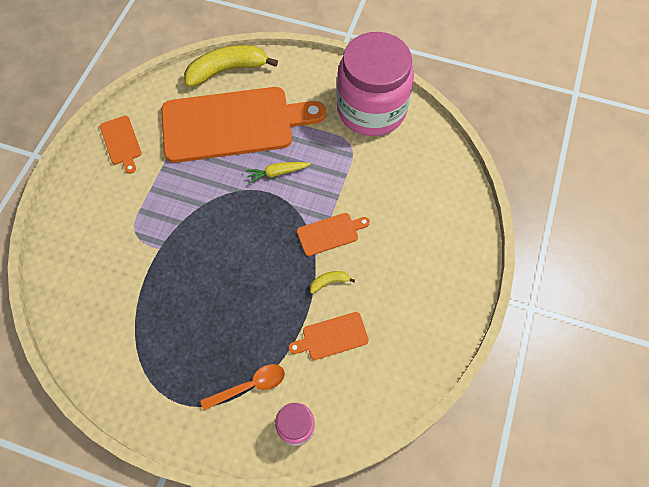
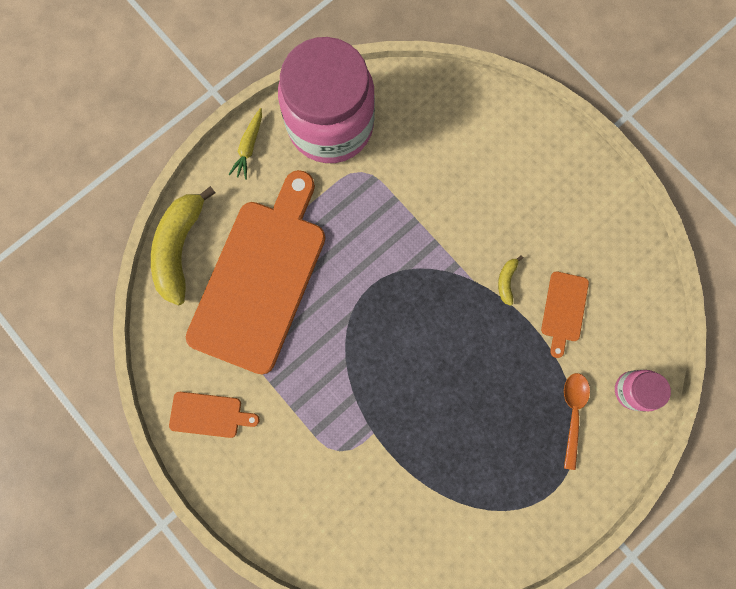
camera: 60 degrees left, 15 degrees up
(277, 173) = (352, 264): yellow carrot -> yellow carrot (249, 147)
(330, 233) = (454, 250): orange cutting board -> none

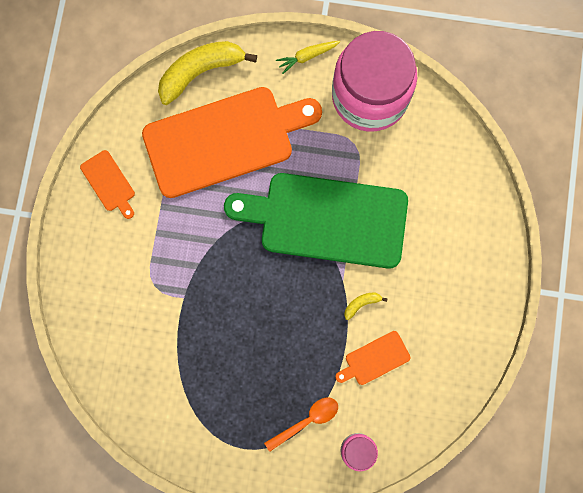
camera: 50 degrees right, 0 degrees up
(407, 249) = (326, 219): none -> green cutting board

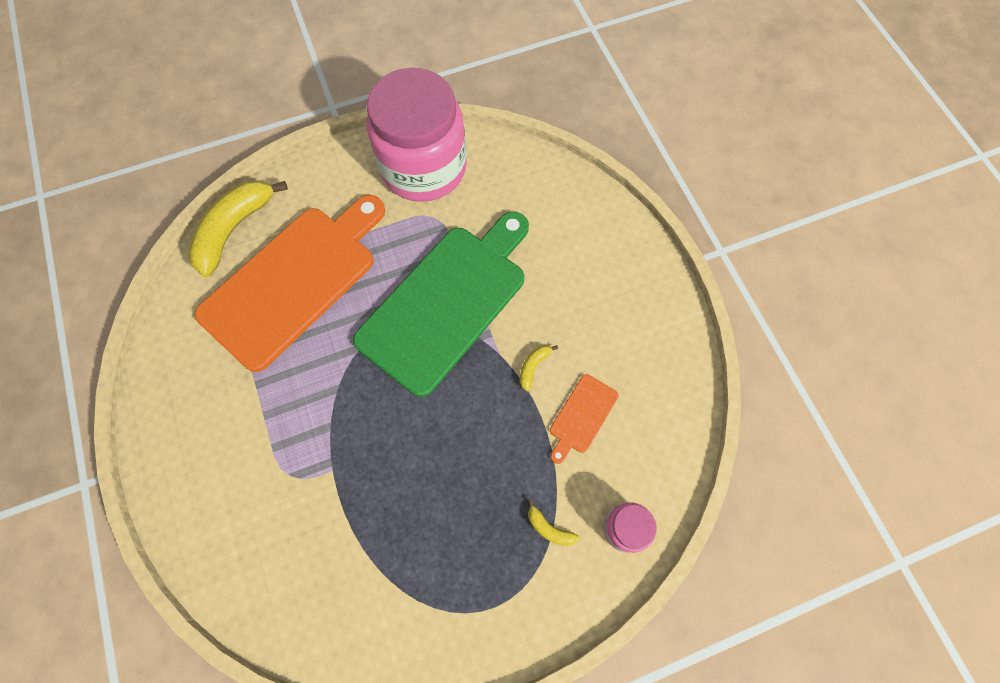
camera: 30 degrees left, 10 degrees down
(109, 183) = (182, 391): orange cutting board -> none
(307, 56) = (340, 163): yellow carrot -> none
(307, 421) = (549, 528): orange spoon -> yellow banana
(326, 219) = (447, 302): green cutting board -> green cutting board turned 150 degrees clockwise

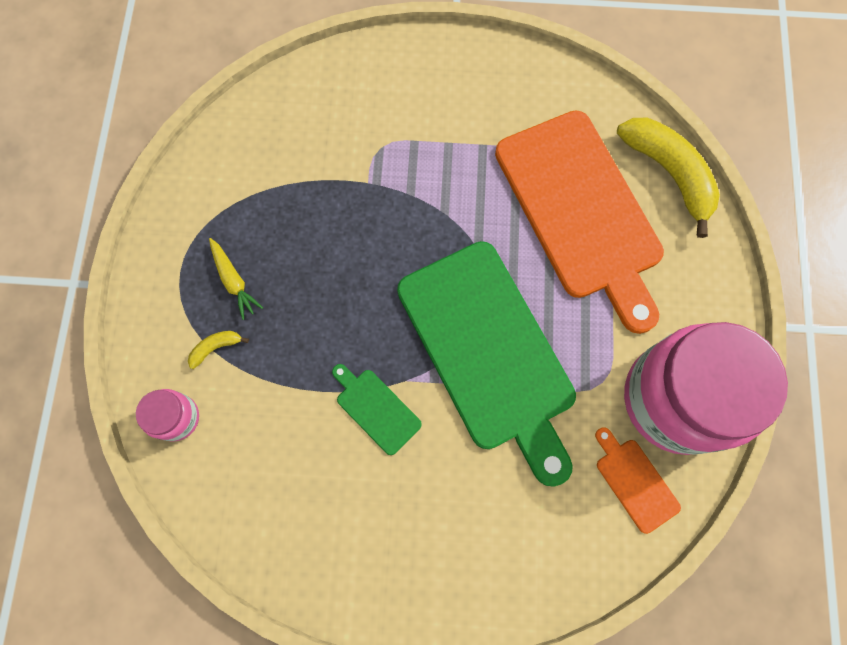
camera: 115 degrees right, 5 degrees up
(481, 547) = (234, 281): none -> yellow carrot
(533, 367) = (376, 408): yellow banana -> green cutting board
(582, 416) = (300, 432): orange cutting board -> orange cutting board (634, 481)

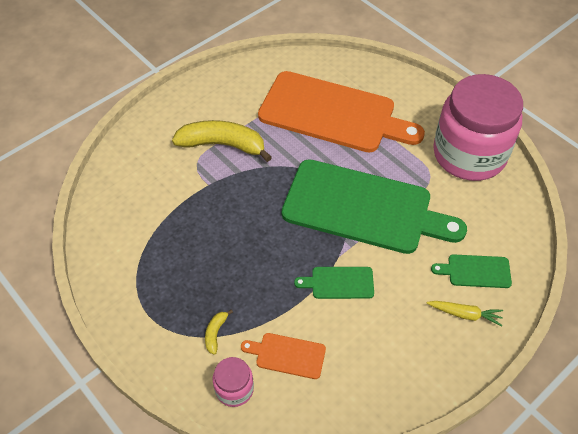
camera: 45 degrees left, 20 degrees down
(234, 281) = (187, 292): yellow carrot -> yellow carrot (465, 314)
(522, 533) = (475, 271): none -> green cutting board
(634, 481) = (494, 203): orange cutting board -> orange cutting board (287, 355)
(669, 173) = (353, 68): yellow banana -> yellow banana (222, 145)

